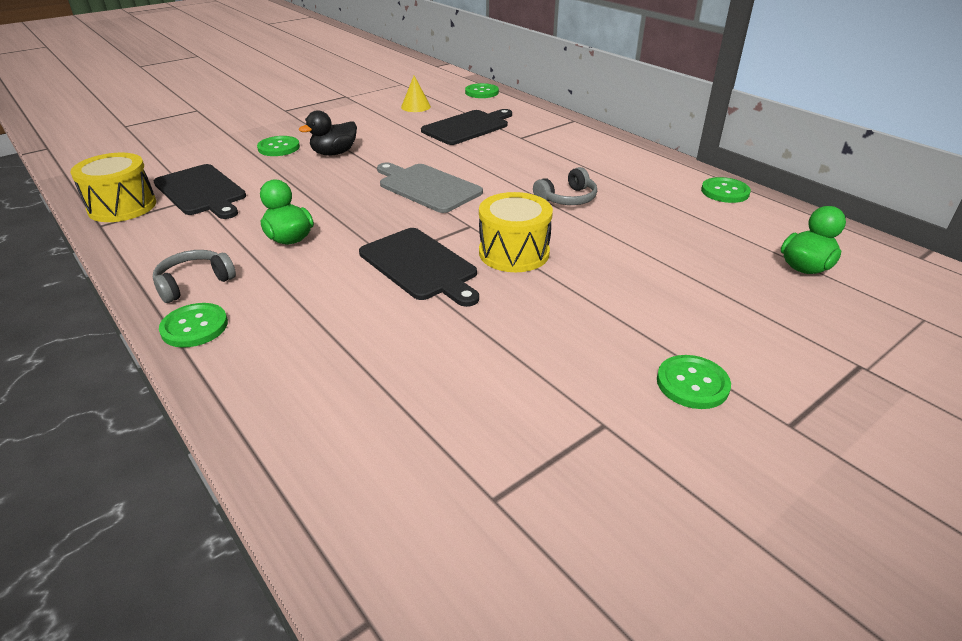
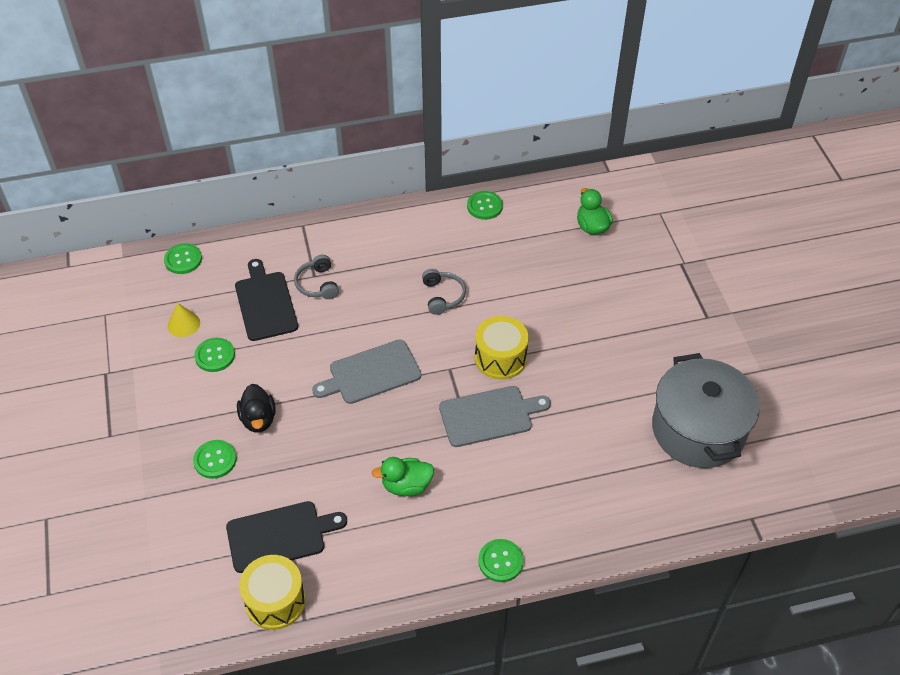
camera: 65 degrees left, 15 degrees up
(194, 283) = (441, 556): grey headphones -> grey headphones (317, 284)
(420, 266) = (489, 416): black cutting board -> grey cutting board
(536, 475) = (698, 429): none -> grey pot
(692, 383) = (664, 337): green button -> green button (215, 356)

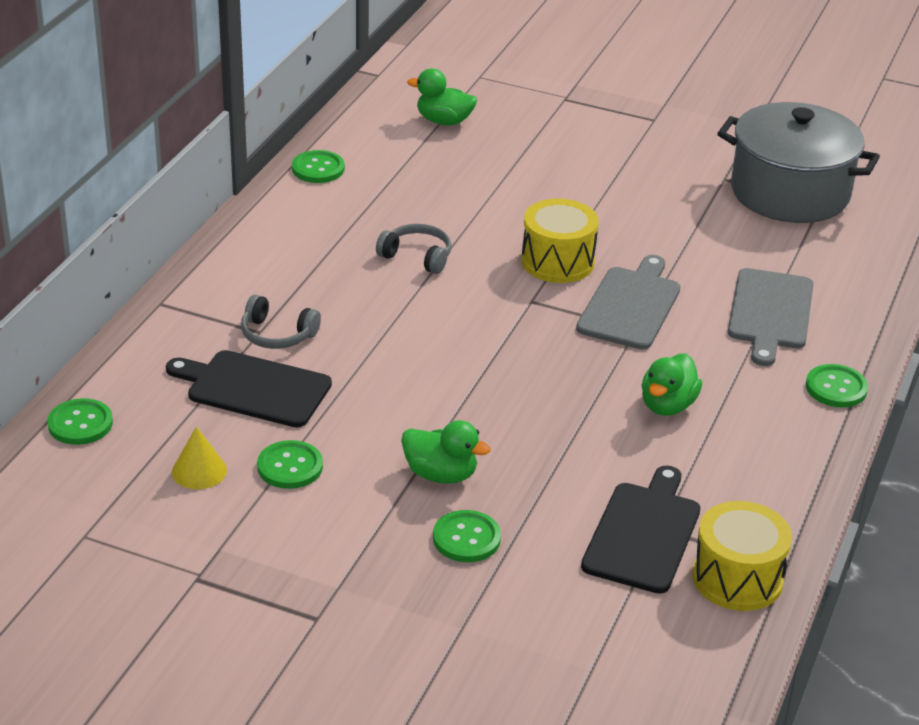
camera: 55 degrees left, 15 degrees down
(258, 419) = (441, 474): black duck -> green duck
(371, 373) = (471, 357): grey cutting board -> grey cutting board (770, 313)

